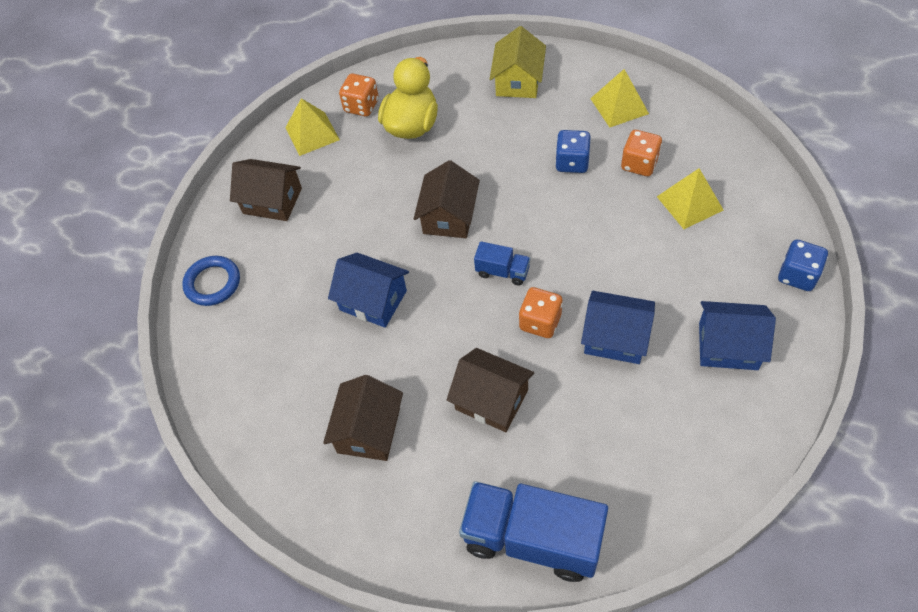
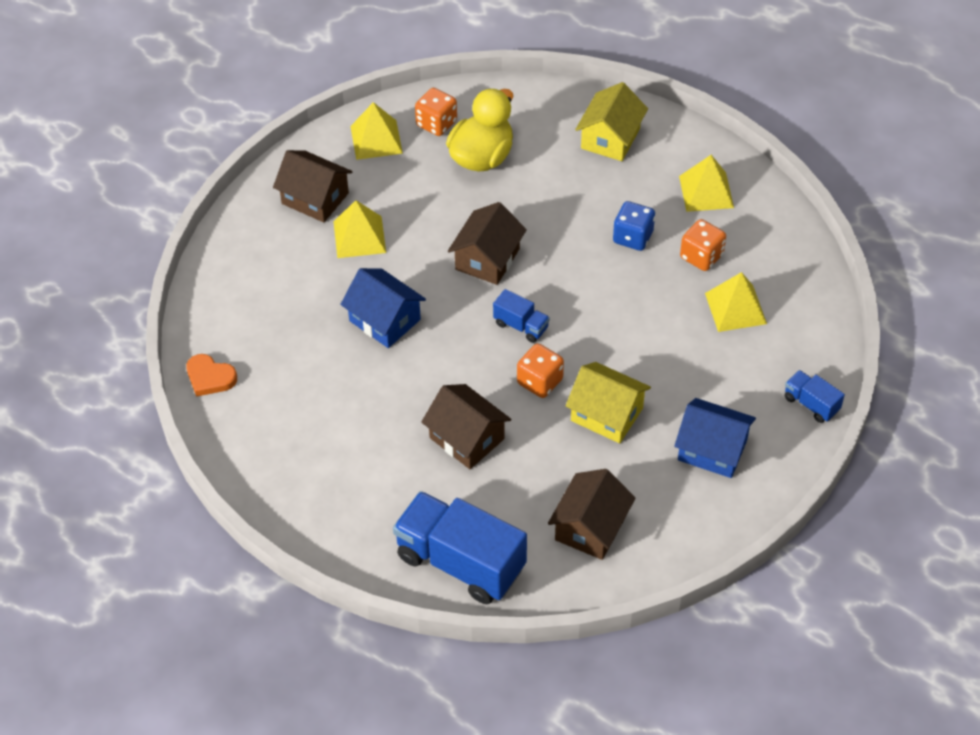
camera: 10 degrees right, 5 degrees down
(213, 283) = (233, 264): blue ring -> none
(220, 405) = (210, 377): none -> orange heart
(324, 226) = (359, 237): none -> yellow pyramid
(368, 430) = (342, 435): brown house -> brown house (590, 527)
(615, 337) = (607, 414): blue house -> yellow house
(797, 275) = (811, 404): blue dice -> blue truck

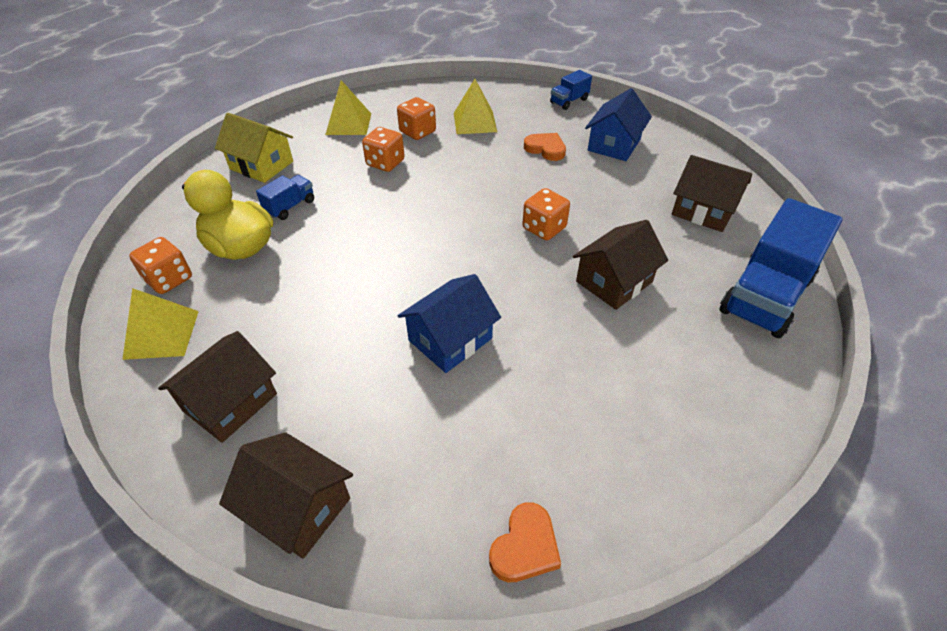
camera: 85 degrees left, 5 degrees down
(359, 237) = (314, 358): yellow pyramid -> none
(487, 259) = (383, 252): brown house -> brown house (298, 507)
(521, 326) = (475, 235): blue truck -> blue truck (290, 206)
(607, 414) = (581, 192): yellow house -> none
(633, 237) = (385, 163): blue dice -> orange dice
(689, 380) = (545, 149): none -> orange heart

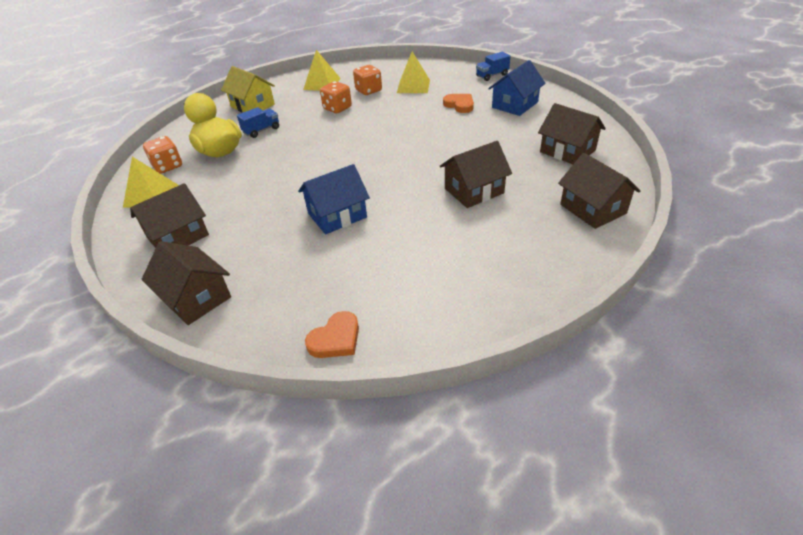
camera: 15 degrees right, 5 degrees down
(544, 228) = (435, 154): orange dice -> none
(765, 295) = (593, 209): blue truck -> brown house

